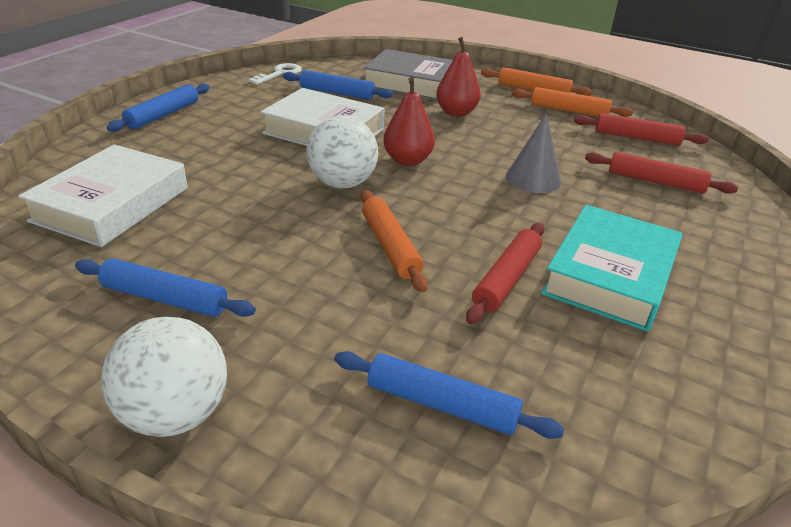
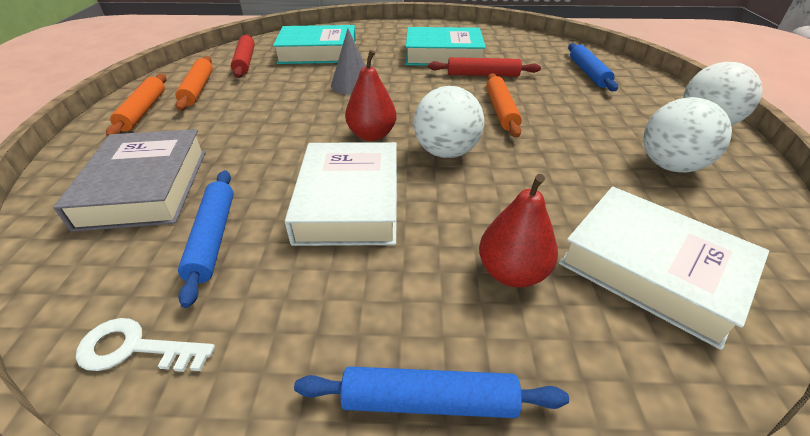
camera: 115 degrees left, 5 degrees up
(111, 204) = (652, 269): white book -> white book turned 45 degrees clockwise
(165, 298) = (670, 166): blue rolling pin -> white ball
(390, 246) = (501, 110): orange rolling pin -> orange rolling pin turned 45 degrees counterclockwise
(456, 113) = (236, 137): red pear -> red pear (512, 273)
(655, 182) = (318, 52): red rolling pin -> turquoise book

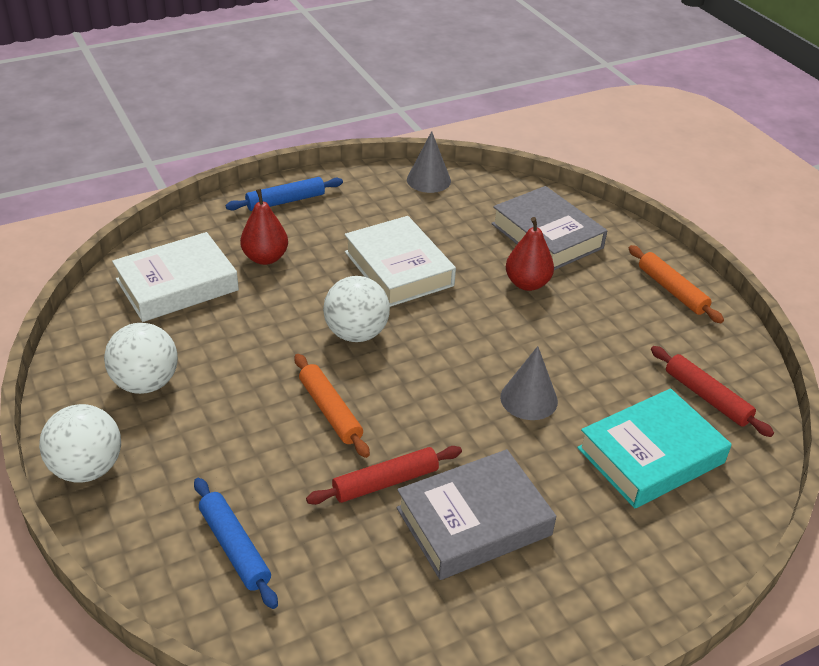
camera: 150 degrees right, 0 degrees up
(135, 349) = (428, 180): white key -> grey cone
(198, 89) = (676, 333): orange rolling pin -> none
(213, 238) = (457, 224): blue rolling pin -> none
(372, 135) = (436, 331): red pear -> red pear (527, 283)
(443, 54) = (473, 521): turquoise book -> grey book
(652, 269) = (177, 285): white book -> white book turned 45 degrees counterclockwise

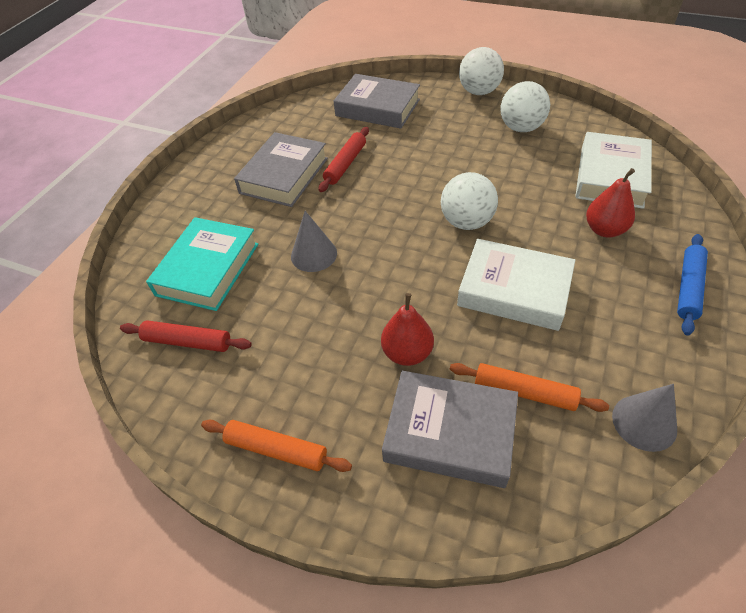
camera: 145 degrees right, 10 degrees up
(234, 547) = (377, 108): blue rolling pin -> grey book
(330, 411) = (416, 174): orange rolling pin -> orange rolling pin (524, 392)

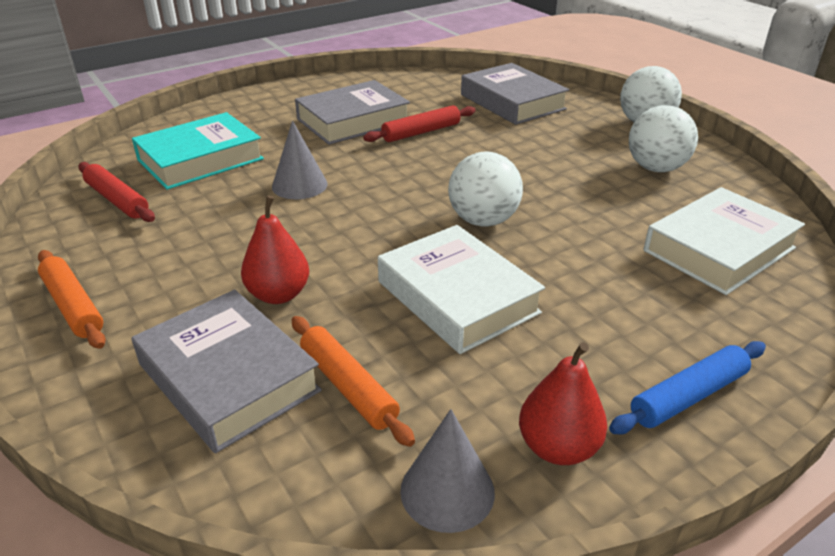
camera: 30 degrees right, 15 degrees down
(604, 230) = (643, 293): red pear -> red pear (558, 448)

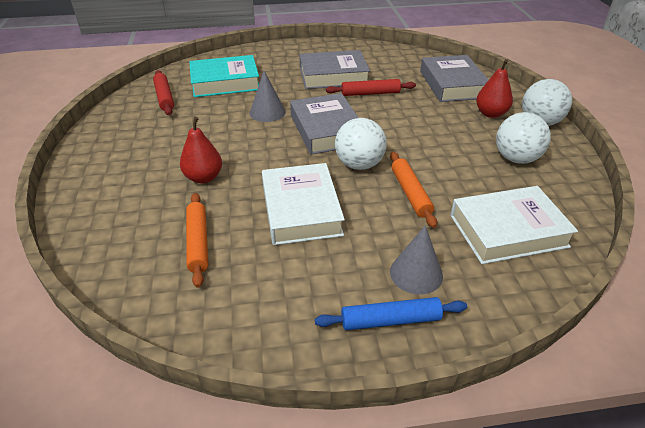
camera: 25 degrees right, 5 degrees up
(73, 306) = (101, 153): orange rolling pin -> orange rolling pin (410, 193)
(228, 377) = (143, 217): grey book -> grey book (326, 130)
(447, 491) = (202, 319): grey cone -> grey cone (416, 273)
(558, 448) = (282, 320): red pear -> red pear (490, 114)

